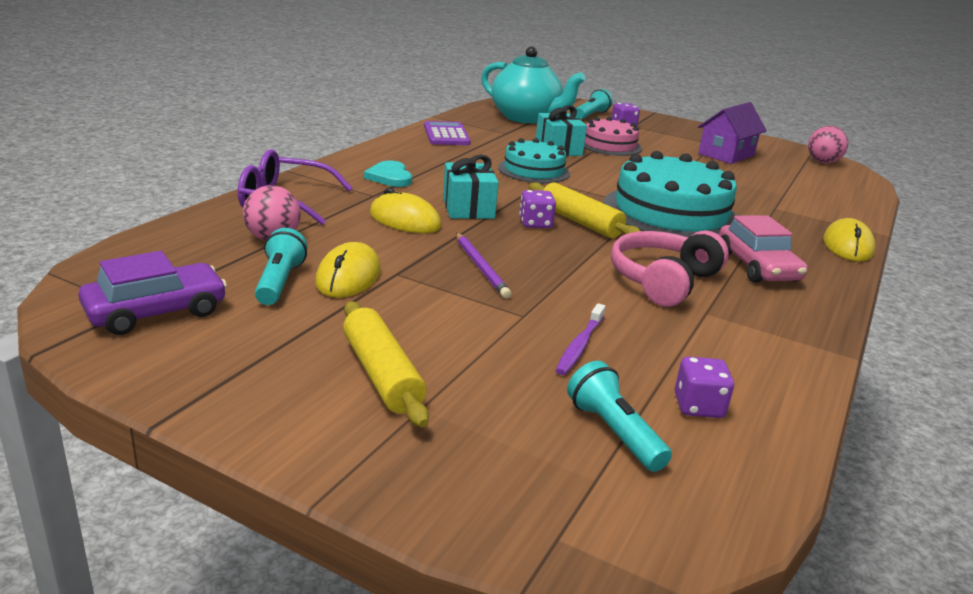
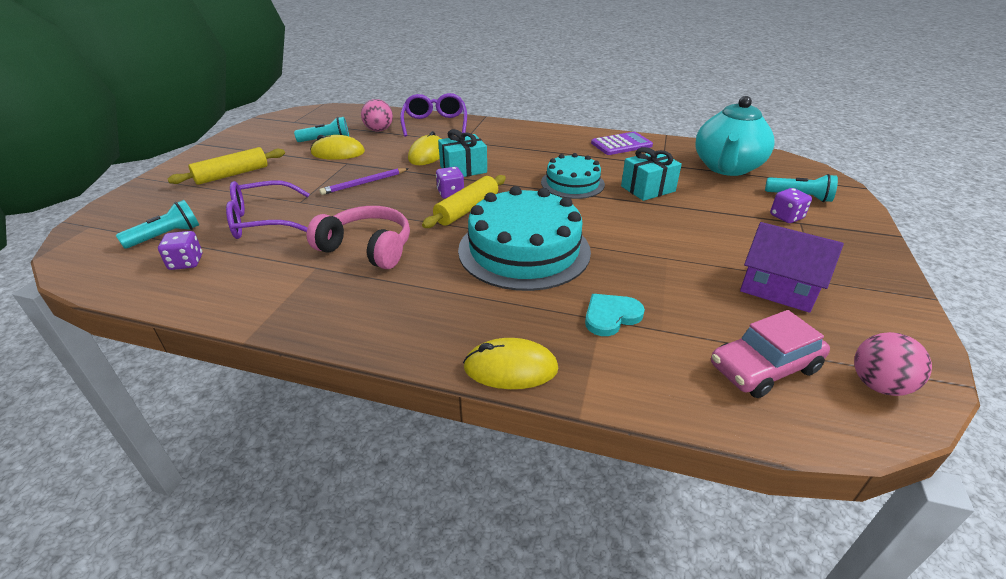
camera: 80 degrees right, 10 degrees up
(156, 312) = (290, 125): purple car -> none
(390, 177) = (501, 140): turquoise heart -> turquoise heart (611, 316)
(580, 345) = (262, 221): purple toothbrush -> purple glasses
(609, 145) = (699, 212): pink cake -> none
(757, 267) = (416, 296): pink car -> pink car (764, 368)

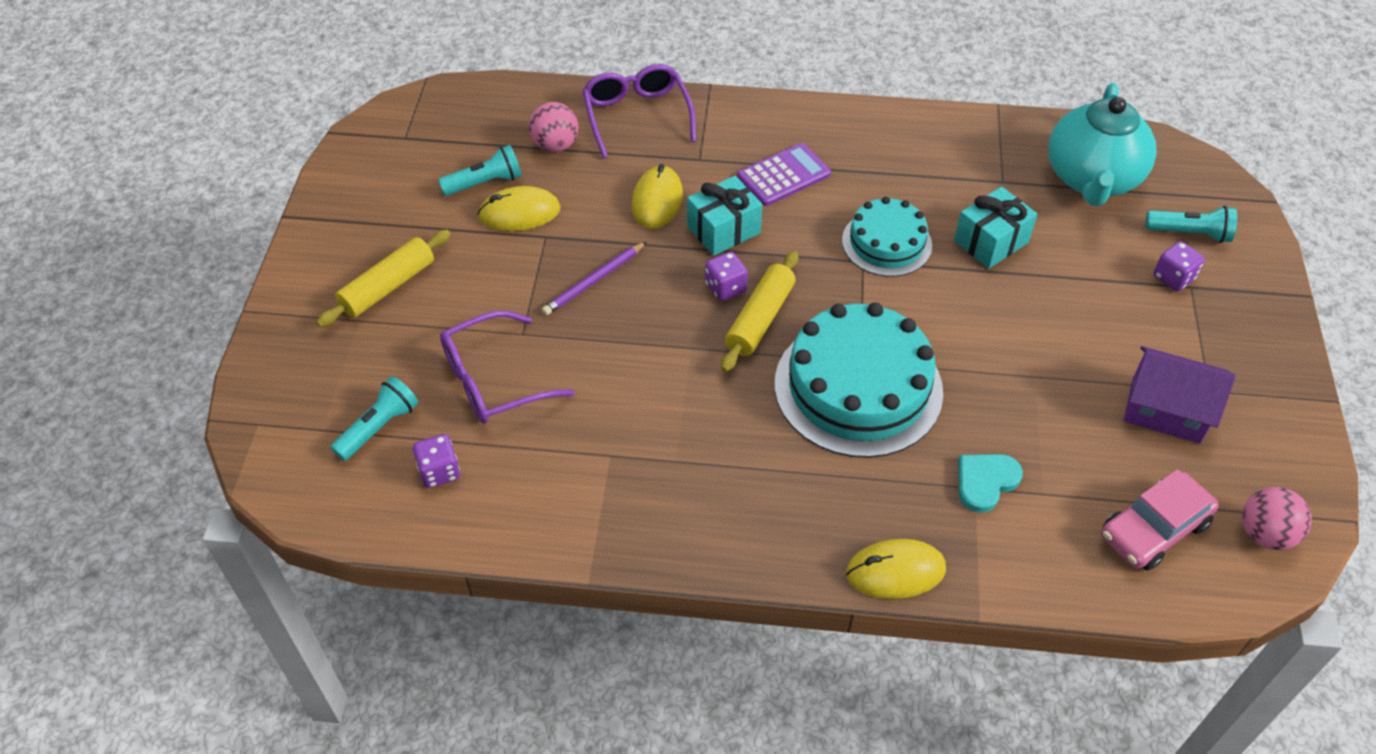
camera: 10 degrees left, 15 degrees up
(367, 248) = (659, 412): pink headphones -> none
(621, 144) = (936, 139): purple calculator -> purple calculator (783, 175)

